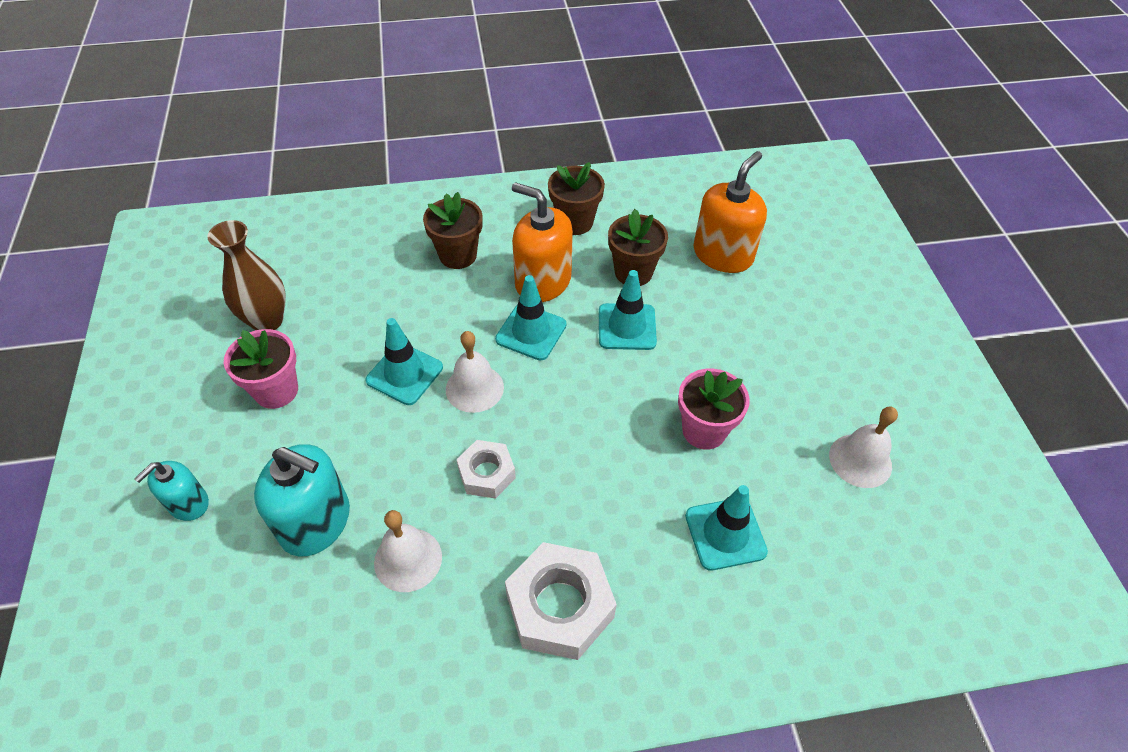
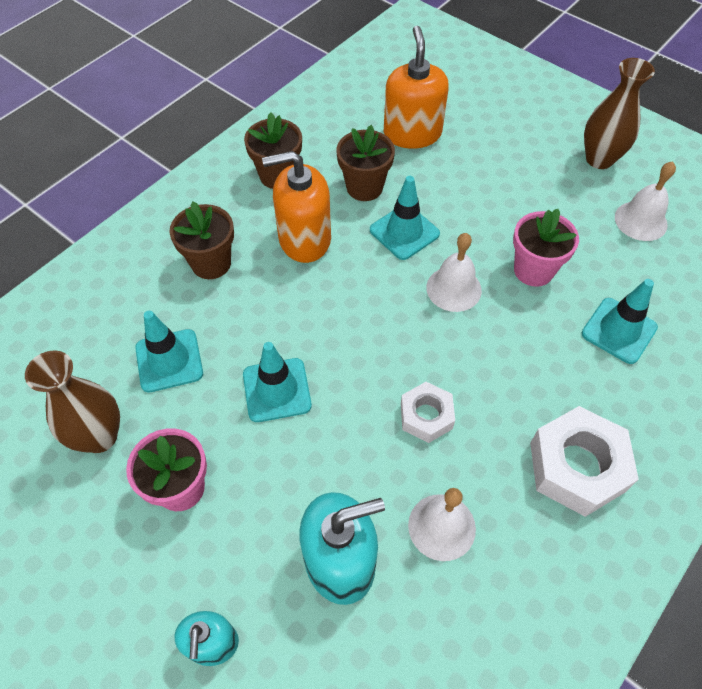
camera: 40 degrees left, 5 degrees up
(474, 388) = (345, 359): white bell -> white bell (453, 288)
(531, 332) = (339, 285): turquoise traffic cone -> turquoise traffic cone (169, 360)
(881, 382) = (599, 159): none -> brown vase

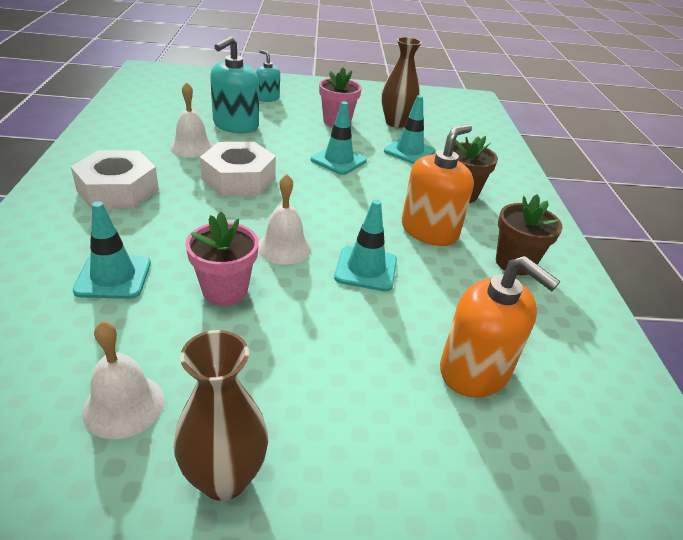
camera: 135 degrees right, 20 degrees down
(364, 187) = (441, 288): brown flower pot -> none
(426, 416) = (239, 179): white nut -> white nut, size x1.69

